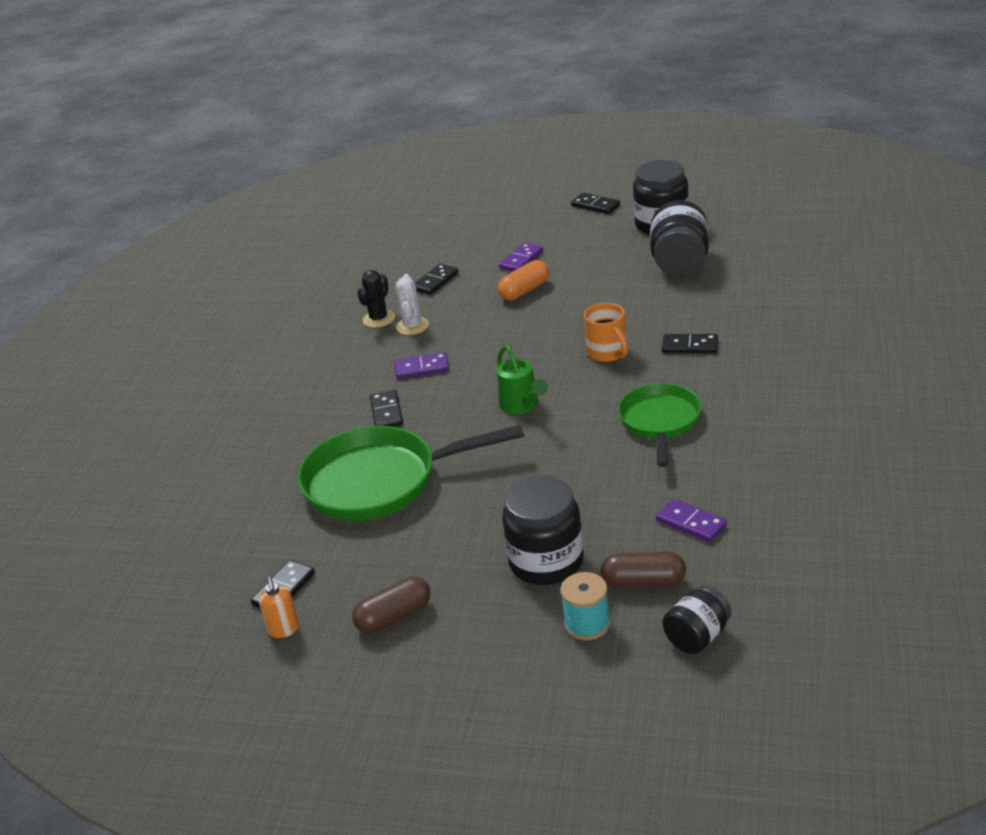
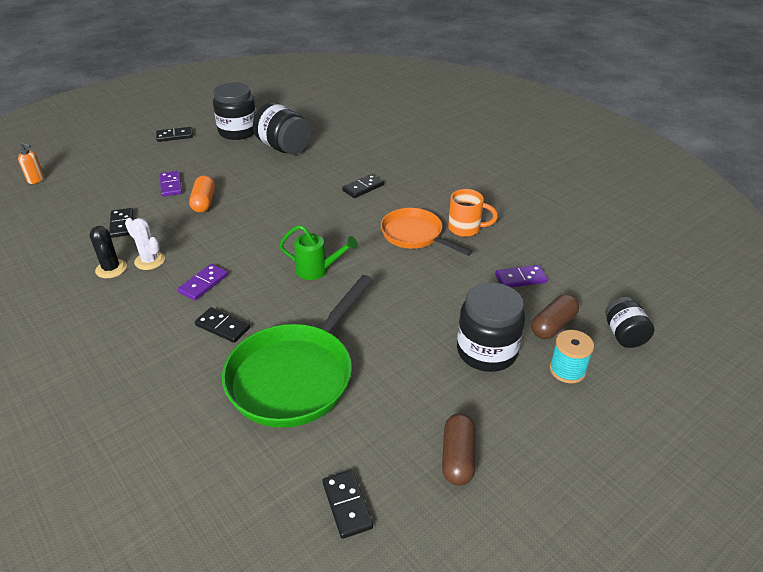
camera: 55 degrees left, 5 degrees up
(284, 630) = (398, 534): orange soap dispenser -> orange soap dispenser (36, 180)
(608, 353) = (321, 213): orange mug -> orange mug (466, 228)
(660, 422) = (415, 235): green pan -> orange pan

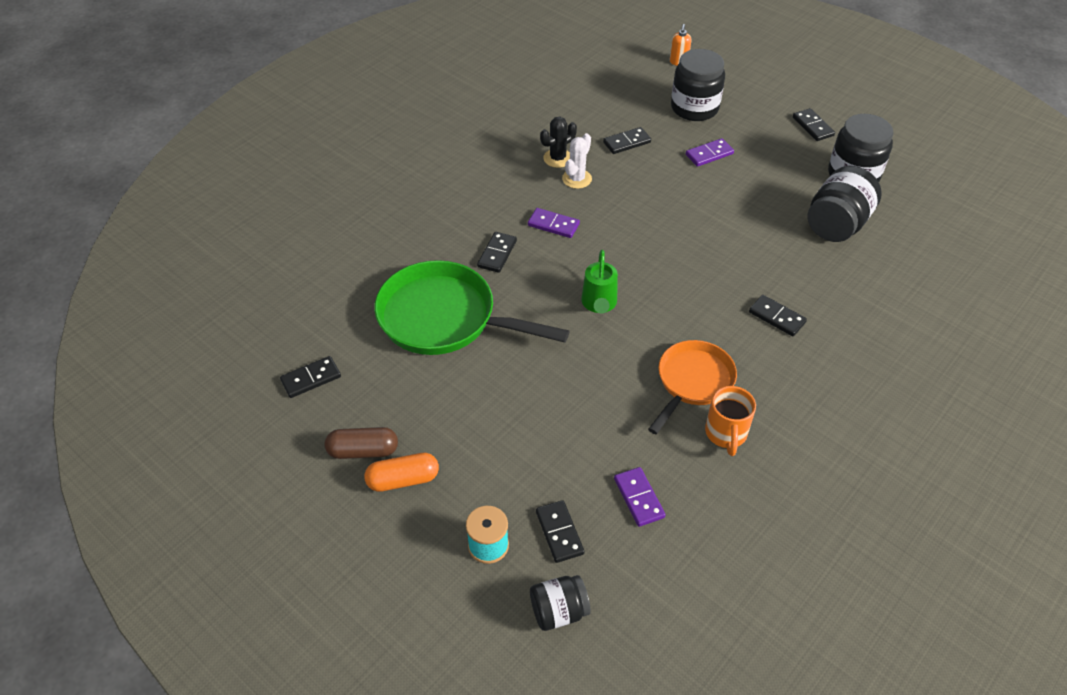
camera: 80 degrees right, 10 degrees up
(204, 202) = (688, 188): orange capsule -> orange capsule (403, 480)
(486, 351) = (503, 467): black jar -> black jar (694, 108)
(553, 325) = (559, 533): brown capsule -> black domino

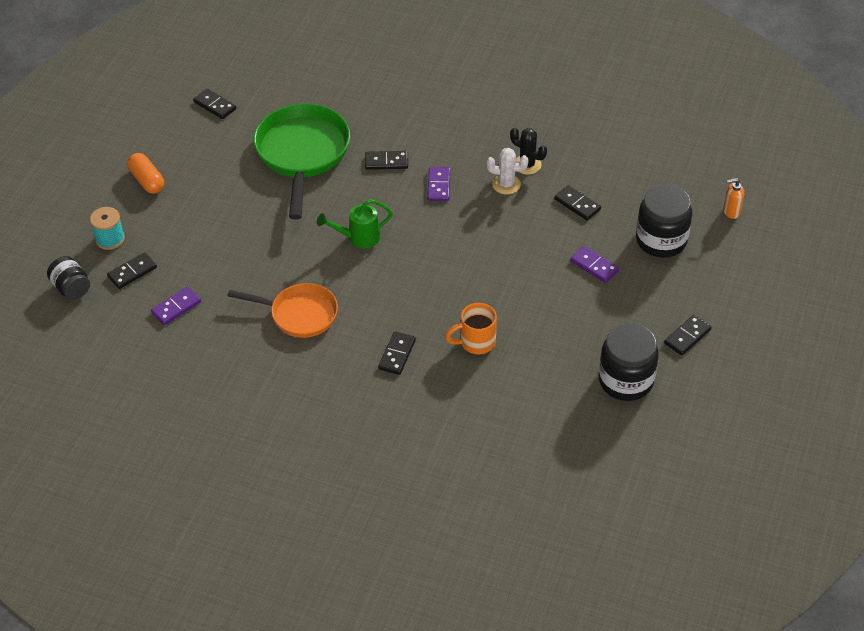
camera: 70 degrees right, 0 degrees up
(363, 451) = (163, 153): brown capsule -> none
(726, 434) = (255, 345): orange mug -> orange mug (476, 342)
(836, 224) = (542, 378): black jar -> none

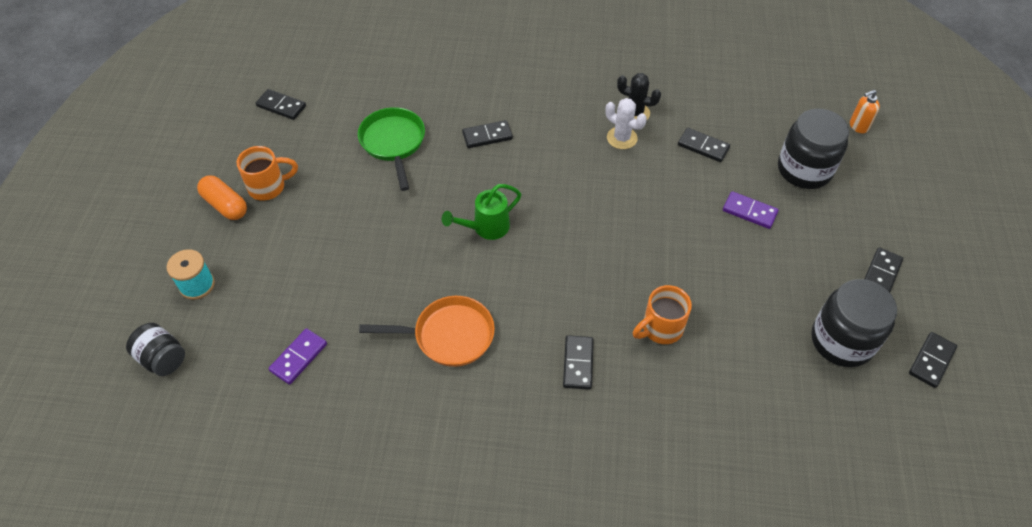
camera: 15 degrees left, 5 degrees up
(132, 272) = (233, 322): black domino -> black domino (931, 361)
(186, 172) = (269, 187): none -> orange mug
(302, 154) = (393, 143): green pan -> green pan, size x0.63
(438, 185) = (552, 152): purple domino -> none
(506, 184) = (622, 138): white cactus -> white cactus turned 45 degrees clockwise

